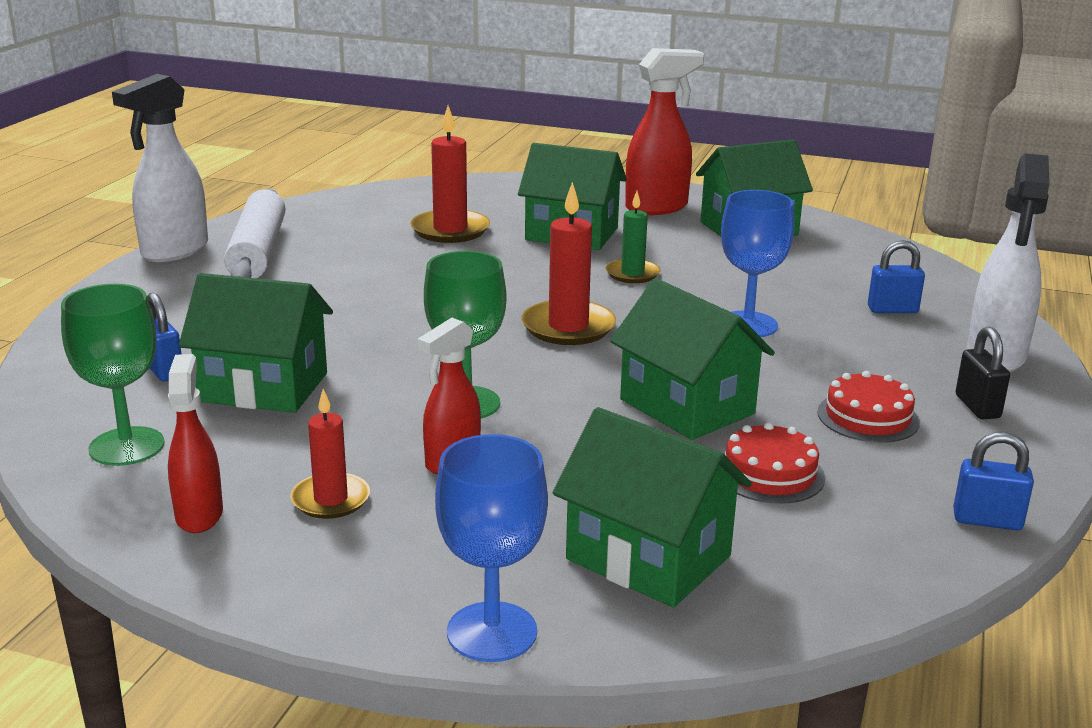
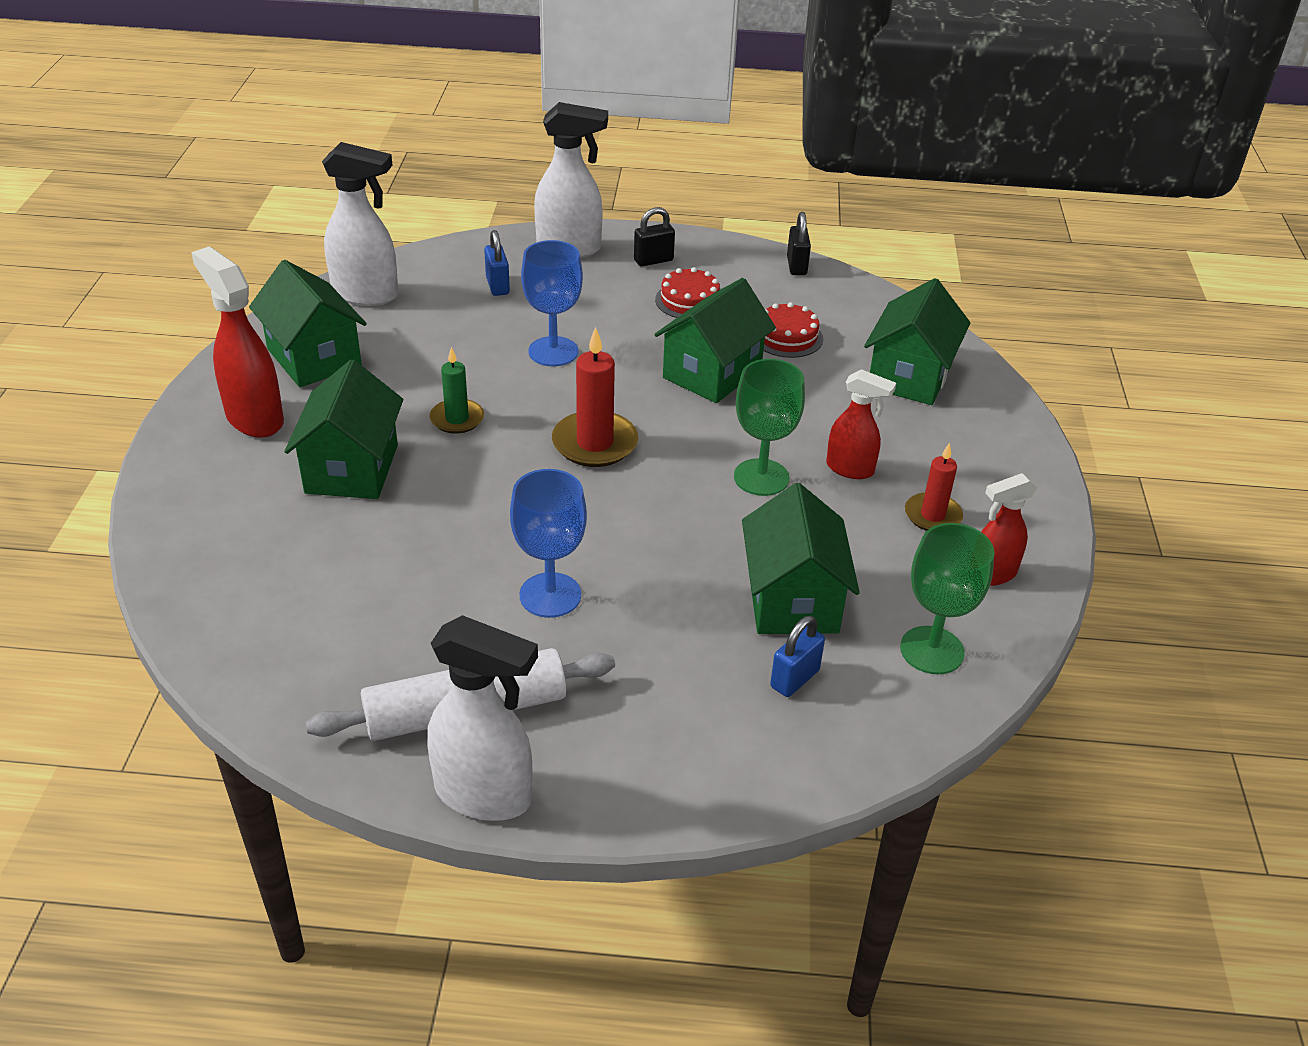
camera: 105 degrees left, 15 degrees up
(450, 230) = (356, 561): red candle -> none
(492, 632) = (1016, 423): blue goblet -> blue goblet (550, 595)
(866, 252) = (366, 295): none -> white spray bottle
(987, 520) = (796, 266): blue padlock -> black padlock

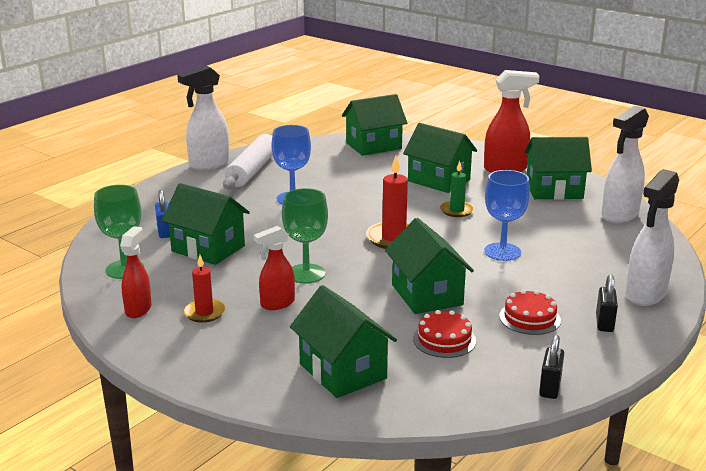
camera: 125 degrees right, 15 degrees down
(226, 601) = (373, 146): none -> green house
(497, 286) = (603, 255): blue padlock -> none
(796, 266) = (550, 388): black padlock -> black padlock turned 75 degrees clockwise

